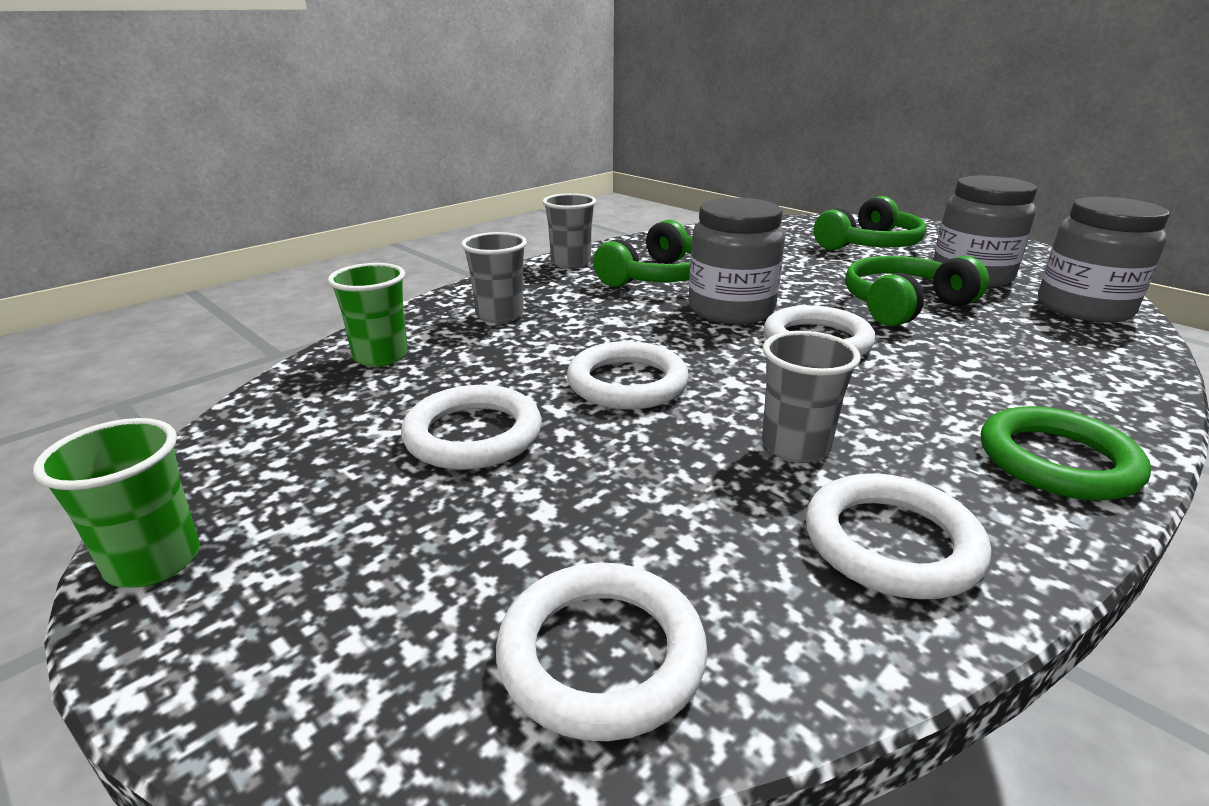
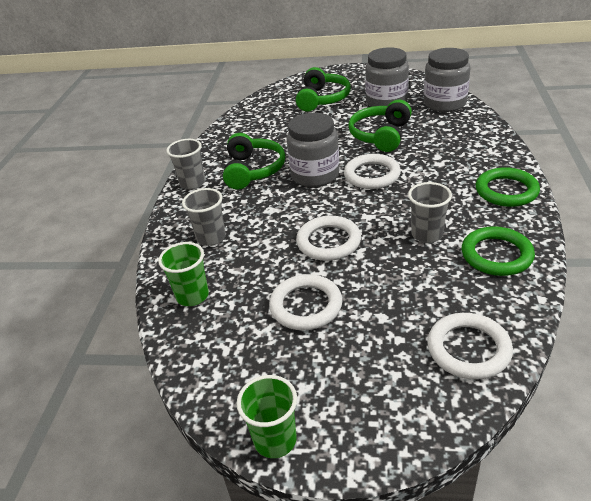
camera: 35 degrees left, 10 degrees up
(891, 543) = (496, 255): white ring -> green ring

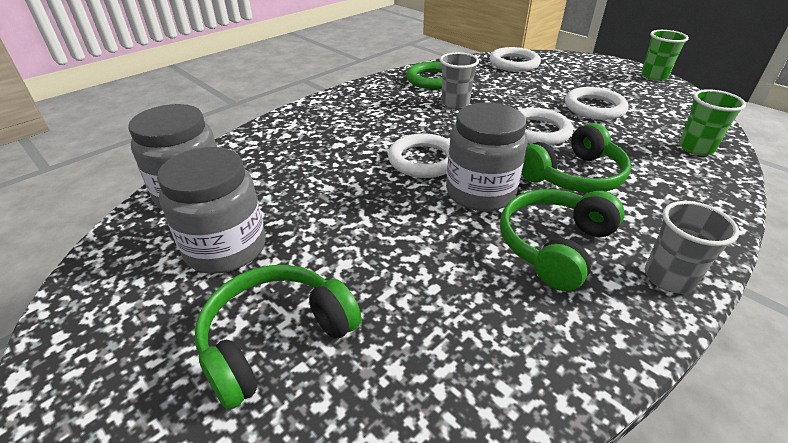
camera: 145 degrees left, 0 degrees up
(211, 237) = (660, 185): grey cup -> none
(380, 135) = (336, 198): green headphones -> green headphones (573, 176)
(506, 191) = (352, 99): green ring -> none

